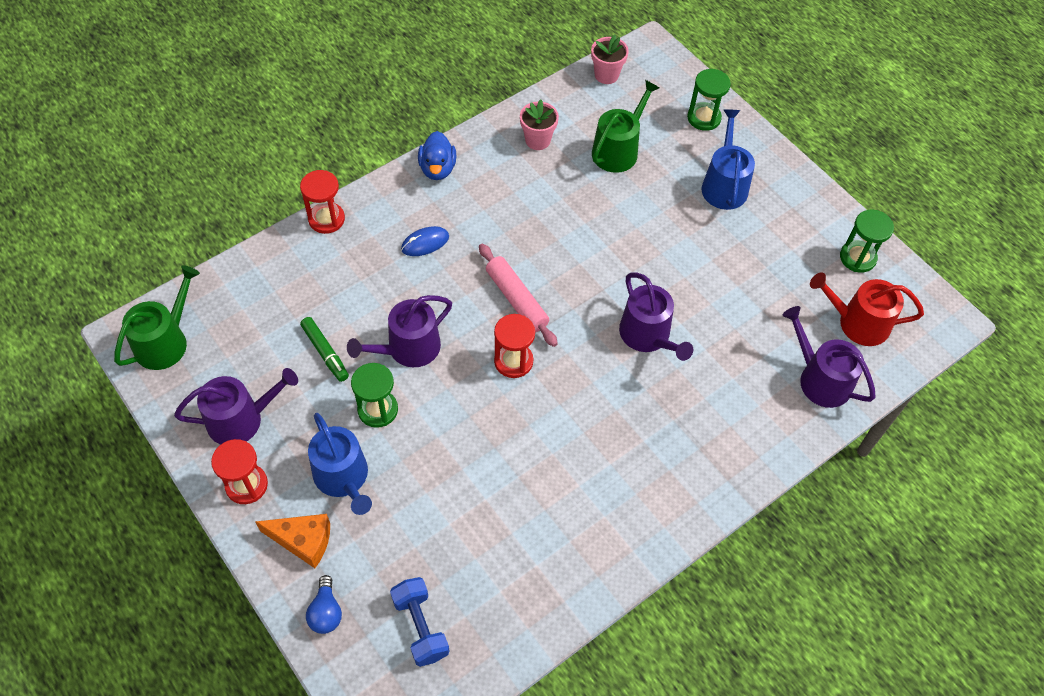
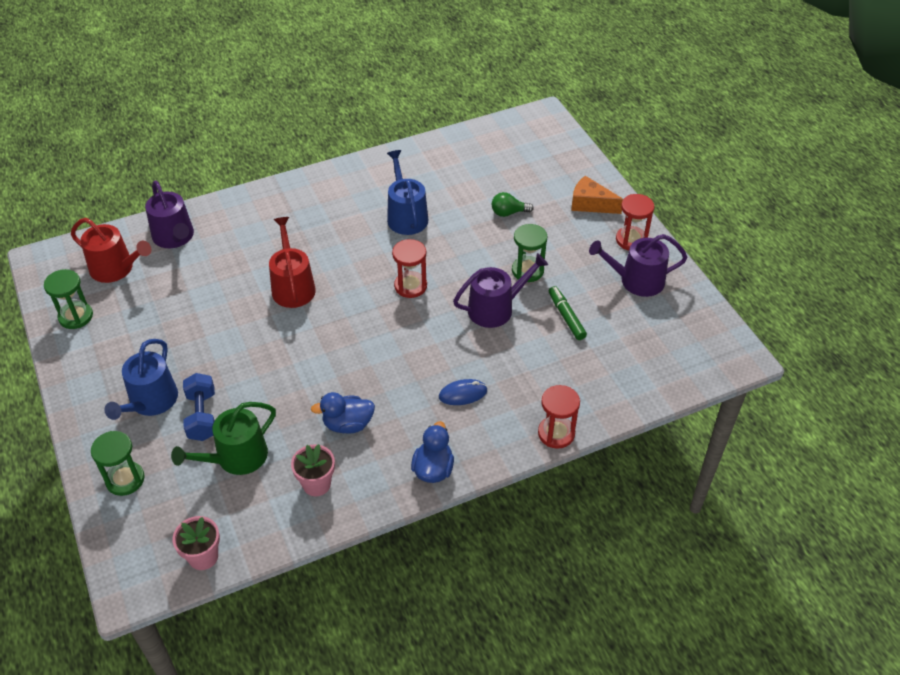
camera: 165 degrees left, 10 degrees down
(165, 341) = (705, 347): green watering can -> none
(326, 612) = (577, 168): blue light bulb -> none
(343, 478) = (559, 233): blue watering can -> blue watering can (406, 216)
(415, 502) = (508, 213): none -> green light bulb
(420, 627) = (517, 153): blue dumbbell -> blue dumbbell (202, 416)
(516, 299) = (392, 331): pink rolling pin -> none
(529, 195) = (348, 424): none -> blue duck
(648, 336) = (292, 286): purple watering can -> red watering can

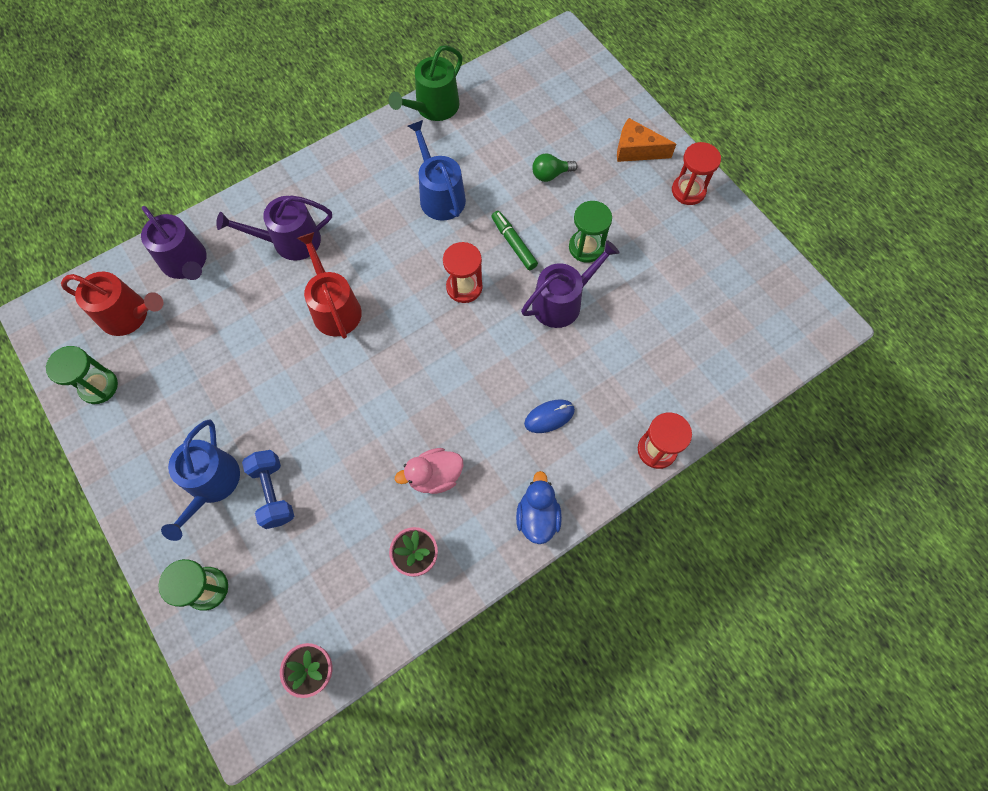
camera: 10 degrees left, 20 degrees up
(236, 458) = (323, 539): green watering can -> green watering can (433, 107)
(348, 424) = (434, 476): blue duck -> pink duck
(566, 316) = (639, 300): green marker -> green marker (514, 243)
(636, 281) = (703, 243): purple watering can -> purple watering can (290, 241)

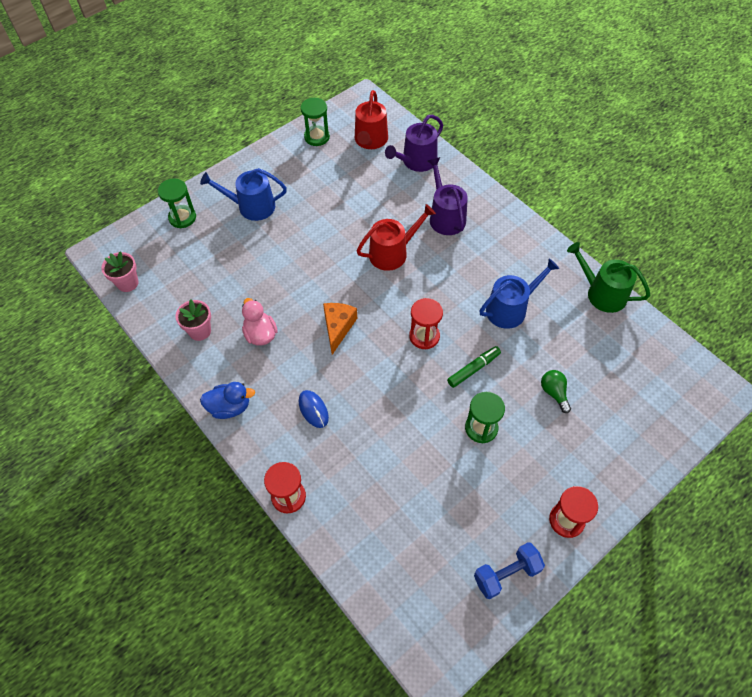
camera: 85 degrees right, 10 degrees down
(273, 493) = (246, 240): blue dumbbell -> blue dumbbell (506, 574)
(562, 302) = (421, 412): purple watering can -> none
(636, 150) = (603, 468): orange cheese -> orange cheese (338, 327)

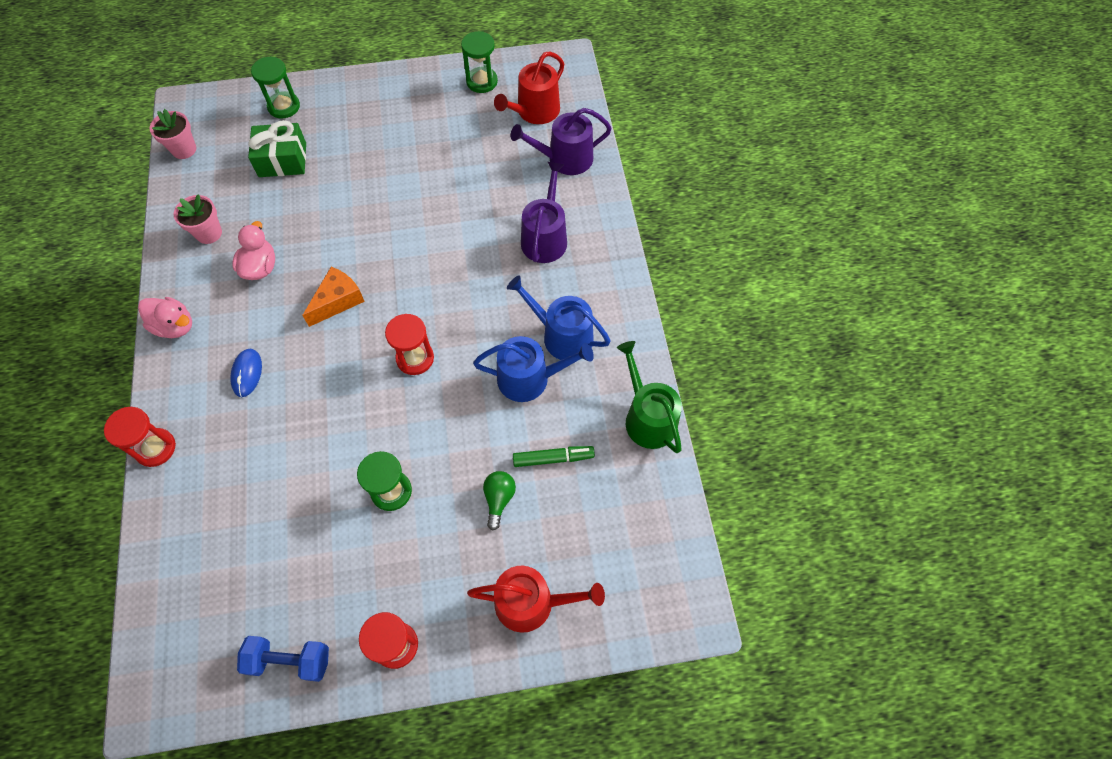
camera: 30 degrees right, 5 degrees up
(213, 254) = (282, 160): none -> green gift
(229, 407) = (175, 326): blue duck -> pink duck
(251, 206) = (357, 127): blue watering can -> blue watering can (562, 335)
(392, 253) = (457, 249): red watering can -> red watering can (532, 602)
(473, 369) = (436, 423): green marker -> green marker (553, 458)

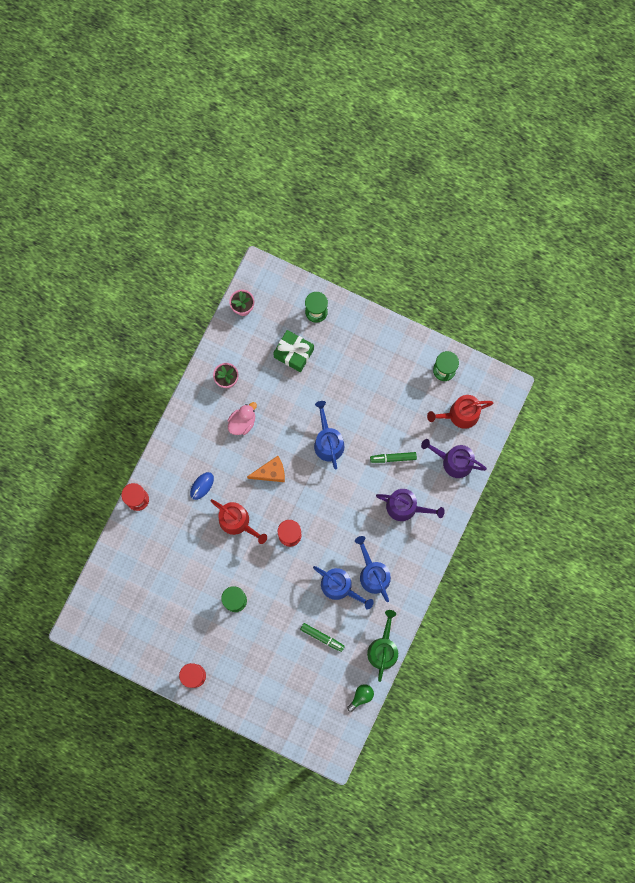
camera: 35 degrees right, 15 degrees up
(175, 326) = (180, 431): pink duck -> none
(290, 660) = (145, 650): blue dumbbell -> none
(392, 225) = (328, 442): none -> blue watering can
(488, 196) = (393, 458): none -> green marker
(499, 499) = (283, 640): green light bulb -> green light bulb (361, 696)
(532, 602) = (265, 699): red watering can -> red watering can (237, 522)
(545, 237) = (406, 507): purple watering can -> purple watering can turned 60 degrees clockwise

